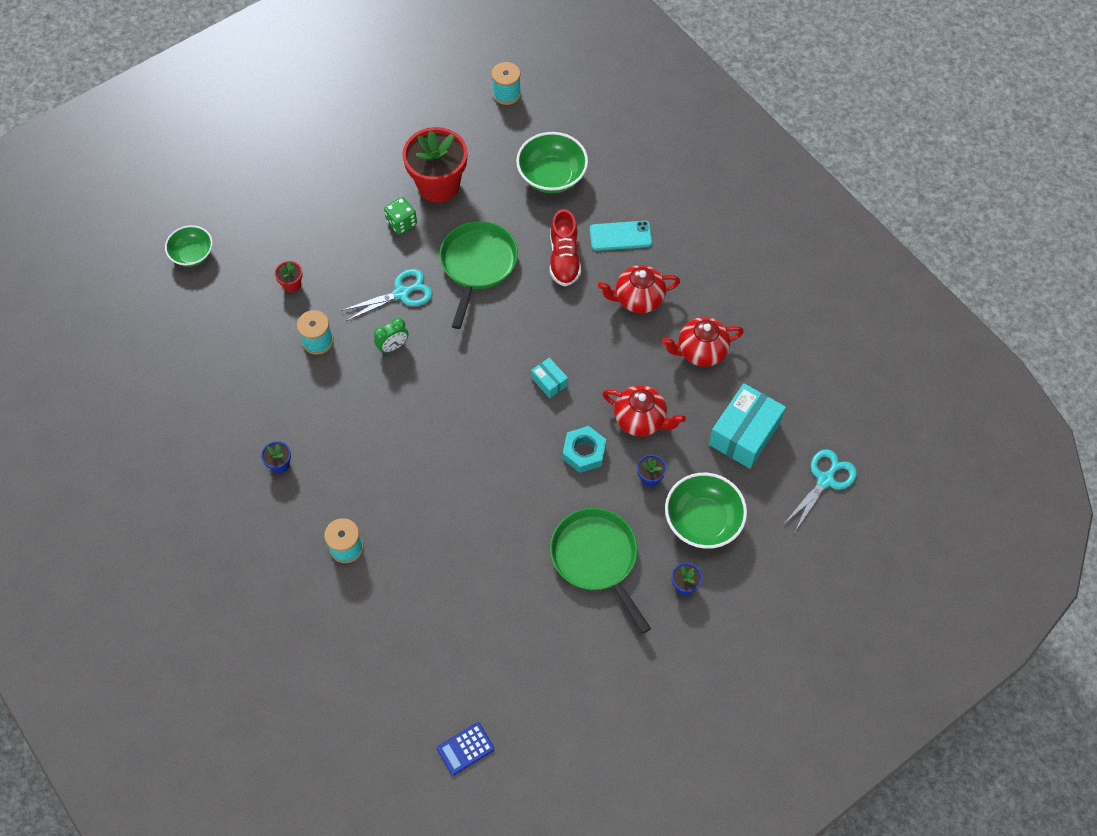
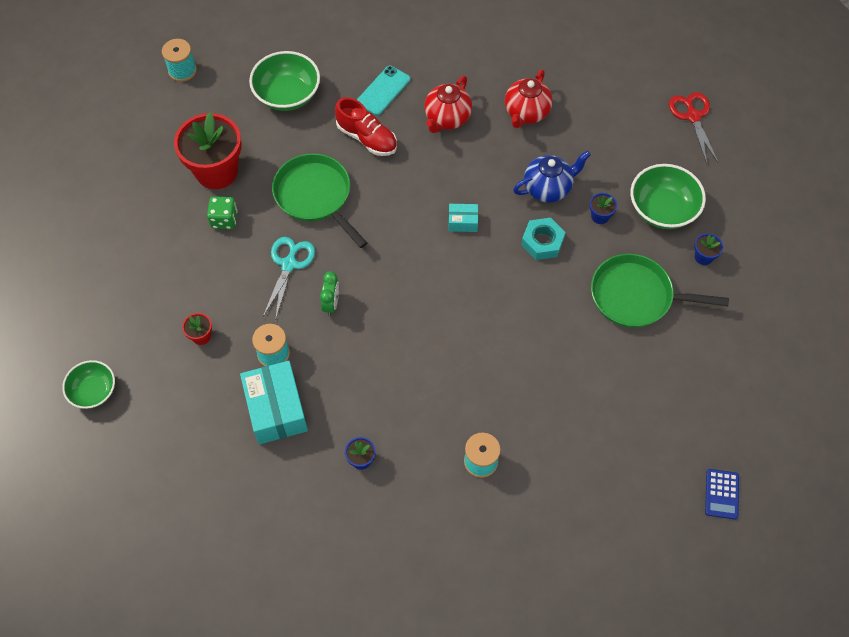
camera: 50 degrees left, 0 degrees up
(641, 420) = (548, 188): red teapot -> blue teapot
(744, 433) = (615, 135): turquoise box -> turquoise box (276, 409)
(825, 480) = (692, 116): turquoise scissors -> red scissors

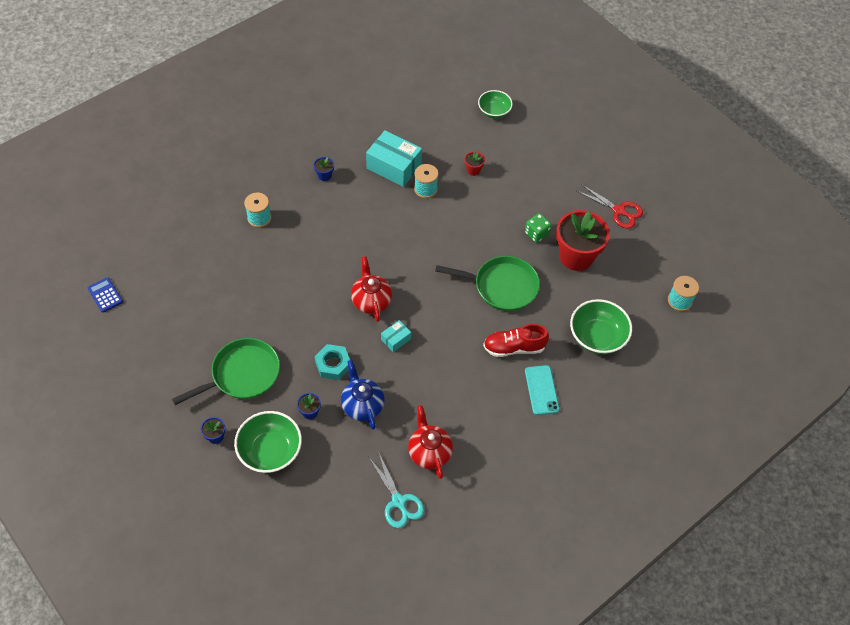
camera: 135 degrees right, 5 degrees down
(289, 264) = (471, 237): turquoise scissors -> turquoise scissors (398, 501)
(331, 304) = (423, 235): green clock -> none
(447, 118) = (478, 403): red teapot -> red teapot (371, 301)
(548, 188) = (362, 405): blue teapot -> blue teapot turned 135 degrees clockwise
(692, 116) = (305, 550): red scissors -> red scissors (619, 211)

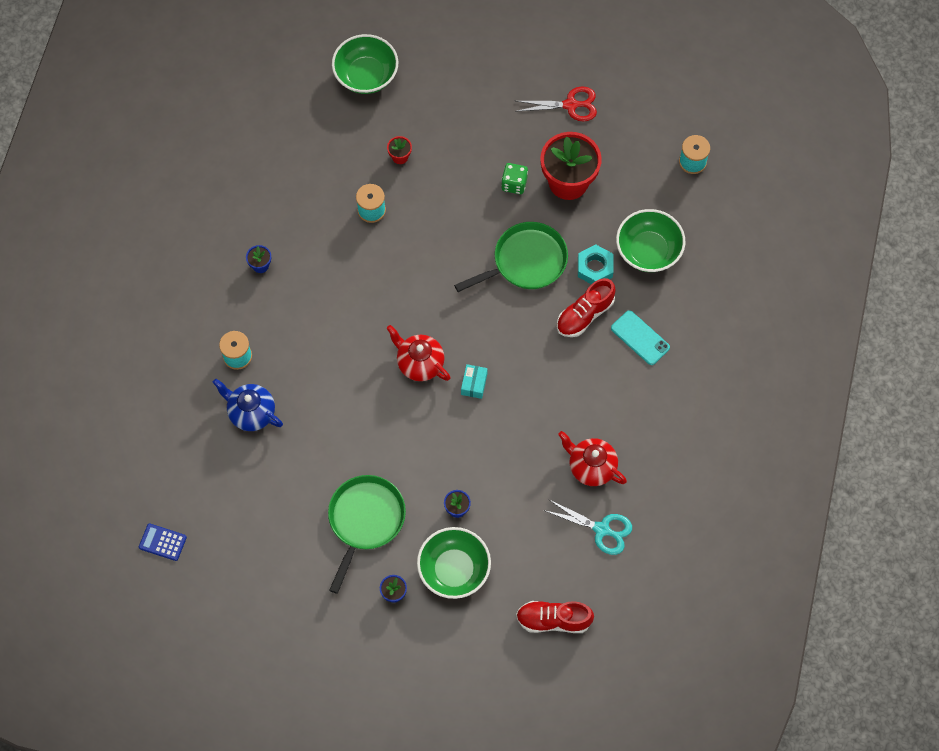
camera: 35 degrees left, 10 degrees up
(307, 539) = (553, 620): none -> red shoe
(333, 364) = (438, 450): turquoise nut -> turquoise nut (595, 268)
(362, 405) = (498, 468): blue teapot -> blue teapot (251, 413)
(394, 166) = (320, 207): turquoise box -> none
(494, 111) = (366, 75): green bowl -> green bowl, size x1.55

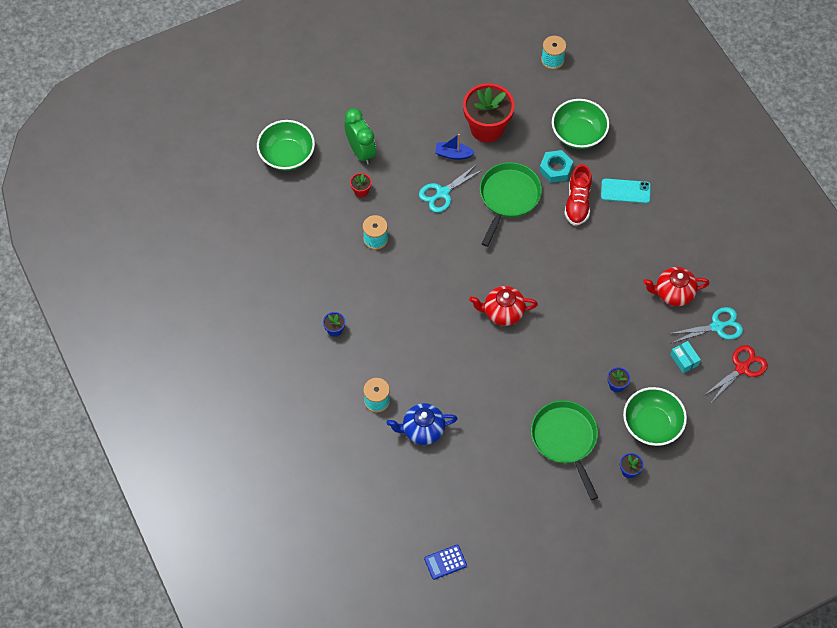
camera: 40 degrees left, 5 degrees down
(434, 119) = (361, 151): none -> green clock
(470, 213) = (443, 193): none -> turquoise scissors
(474, 384) = (550, 298): turquoise box -> turquoise box (684, 360)
(514, 184) = (453, 154): green dice -> blue boat
(553, 620) = (743, 406): red shoe -> none
(570, 105) = (441, 79): red scissors -> red scissors (742, 368)

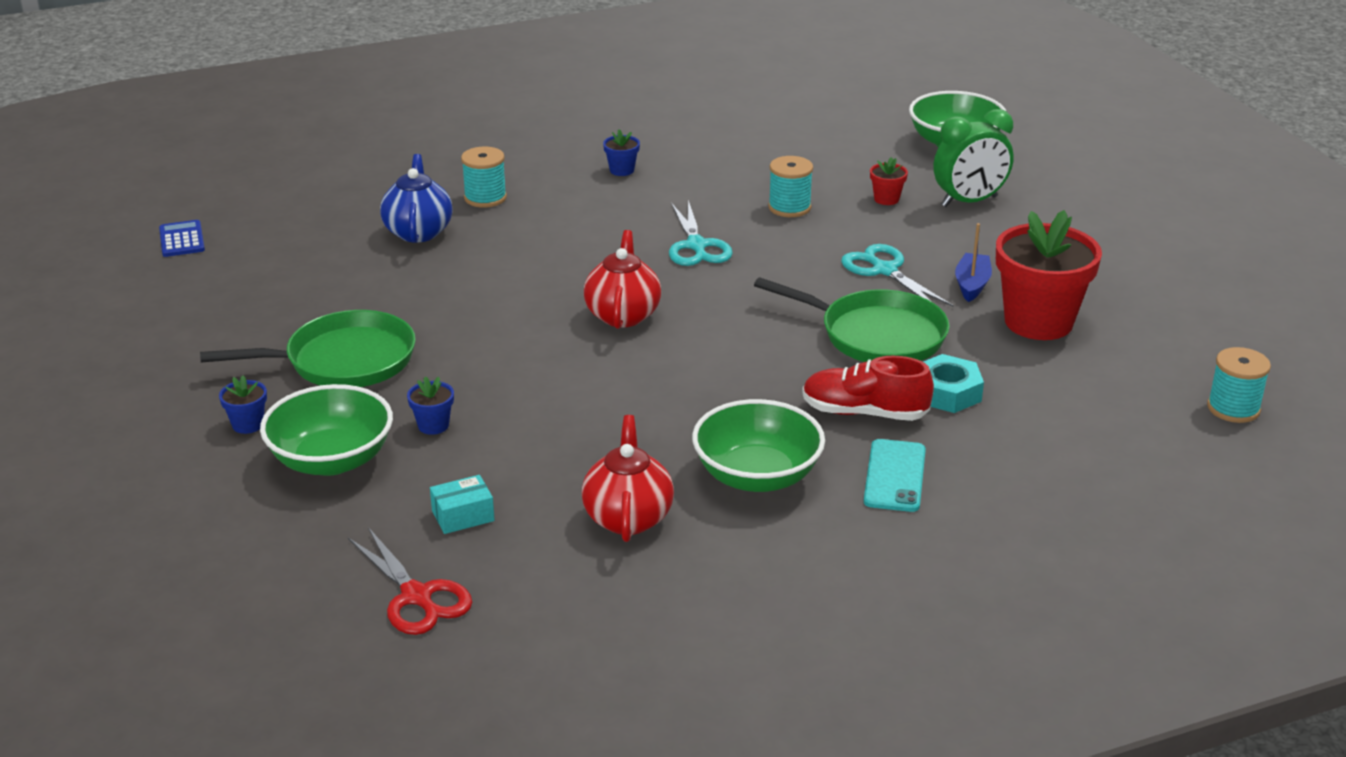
camera: 95 degrees right, 30 degrees down
(578, 134) = (1040, 427): green bowl -> green bowl (757, 476)
(717, 326) = (531, 571): turquoise scissors -> turquoise scissors (696, 246)

